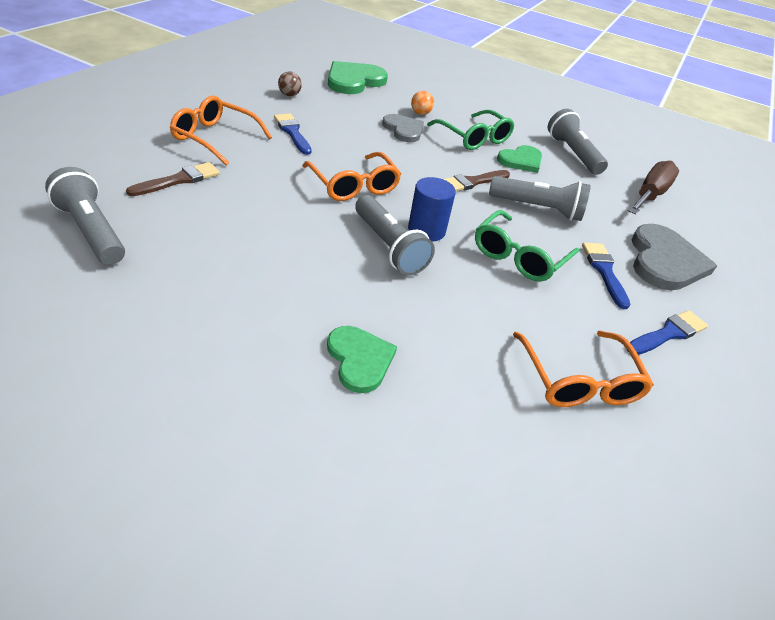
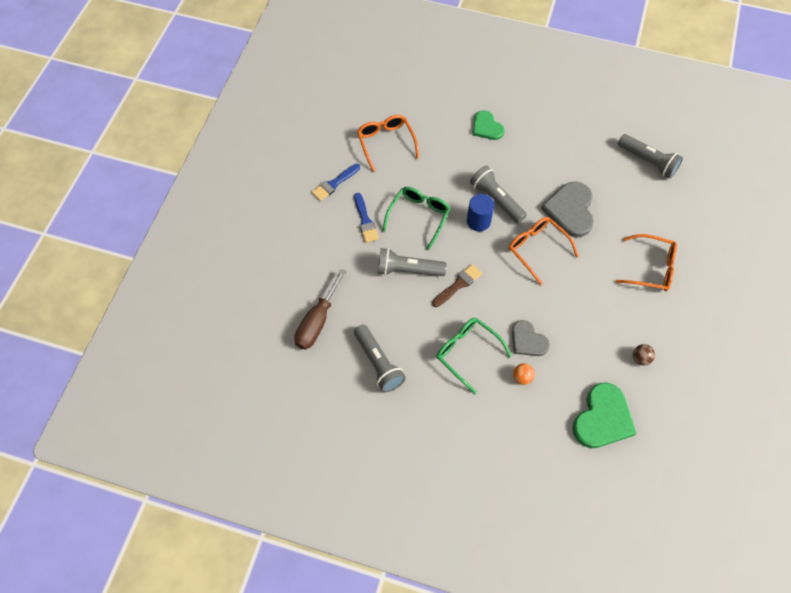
camera: 175 degrees right, 20 degrees up
(179, 180) = (639, 215): brown brush -> none
(292, 132) = (607, 298): blue brush -> none
(521, 160) = (423, 332): green heart -> none
(664, 261) = (323, 243): grey heart -> grey heart (570, 210)

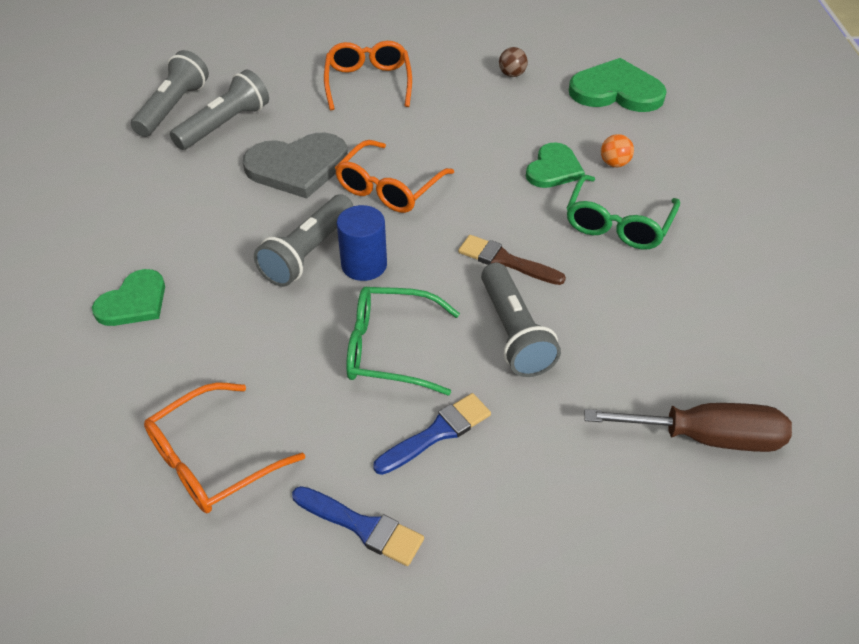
camera: 110 degrees left, 15 degrees down
(378, 363) = (715, 322): grey flashlight -> grey flashlight (225, 125)
(528, 340) = (553, 169): grey heart -> green heart

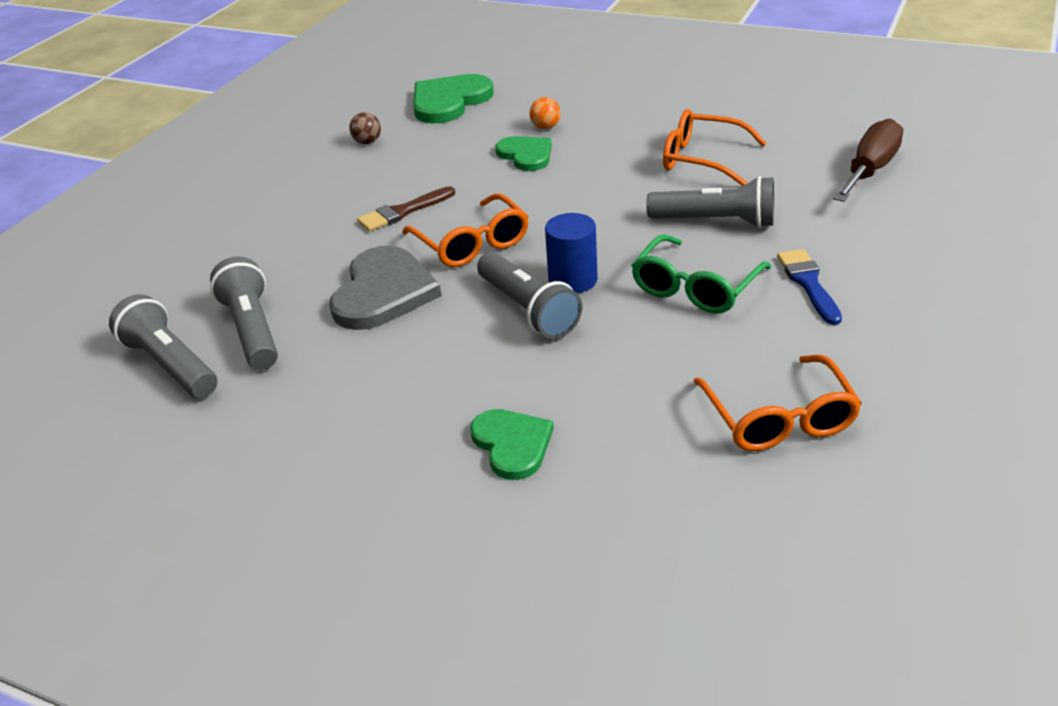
camera: 60 degrees left, 10 degrees down
(362, 527) = (893, 343): blue brush -> none
(368, 83) = (285, 221): orange glasses -> orange glasses (702, 159)
(505, 261) = (626, 205): brown brush -> brown brush (403, 212)
(618, 224) = (622, 145): green glasses -> none

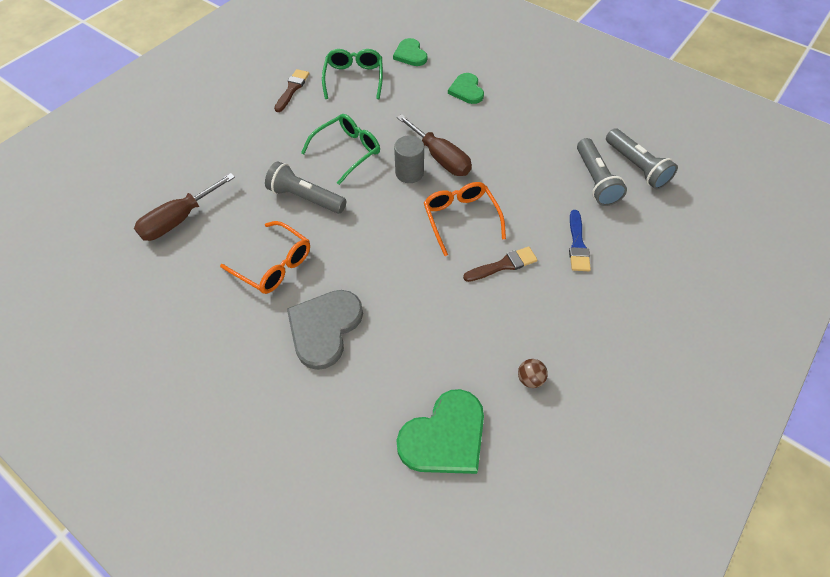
camera: 170 degrees left, 20 degrees up
(383, 292) = (519, 190): grey heart -> grey heart (324, 328)
(526, 155) = (398, 312): green heart -> green heart (410, 54)
(528, 310) = (440, 158): grey flashlight -> brown screwdriver
(545, 127) = (369, 351): orange ball -> none
(573, 280) = (409, 173): blue cylinder -> grey cylinder
(779, 418) = (354, 78): orange glasses -> green glasses
(808, 283) = (290, 140): blue brush -> blue brush (577, 244)
(891, 368) = (292, 89): none -> brown brush

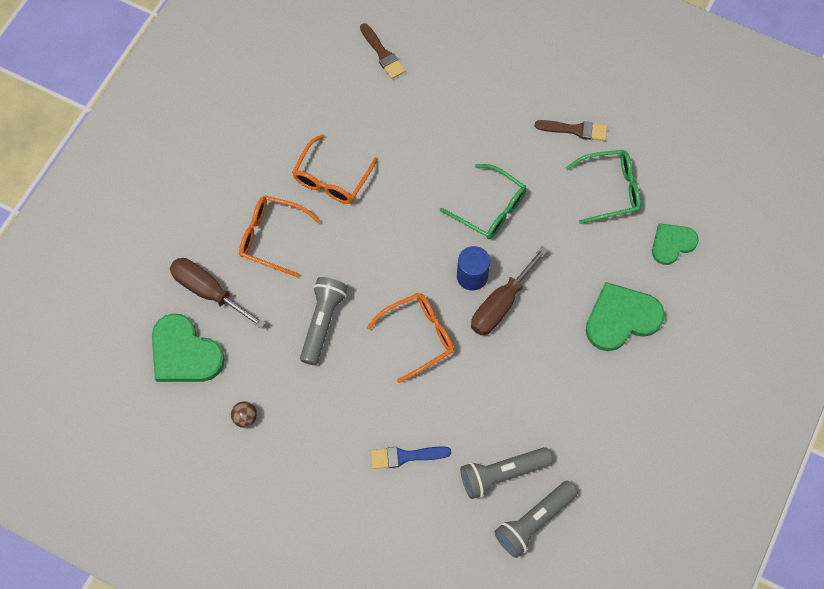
camera: 80 degrees right, 10 degrees up
(179, 219) = (369, 83): brown screwdriver -> brown screwdriver (208, 291)
(305, 198) = (417, 184): grey flashlight -> grey flashlight (323, 322)
(324, 328) = (272, 237): grey heart -> orange glasses
(409, 173) = (472, 276): grey cylinder -> blue cylinder
(466, 90) = (621, 318): green heart -> green heart, size x1.58
(503, 265) = (366, 384): brown brush -> brown brush (382, 54)

